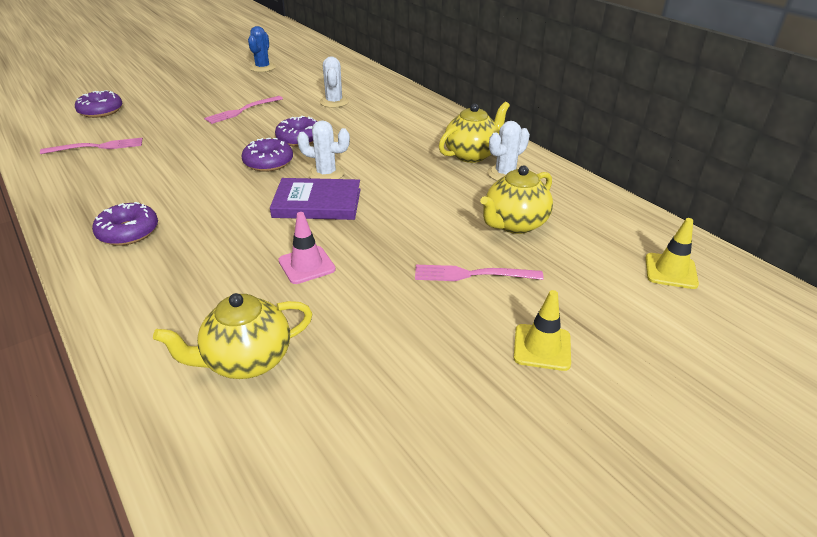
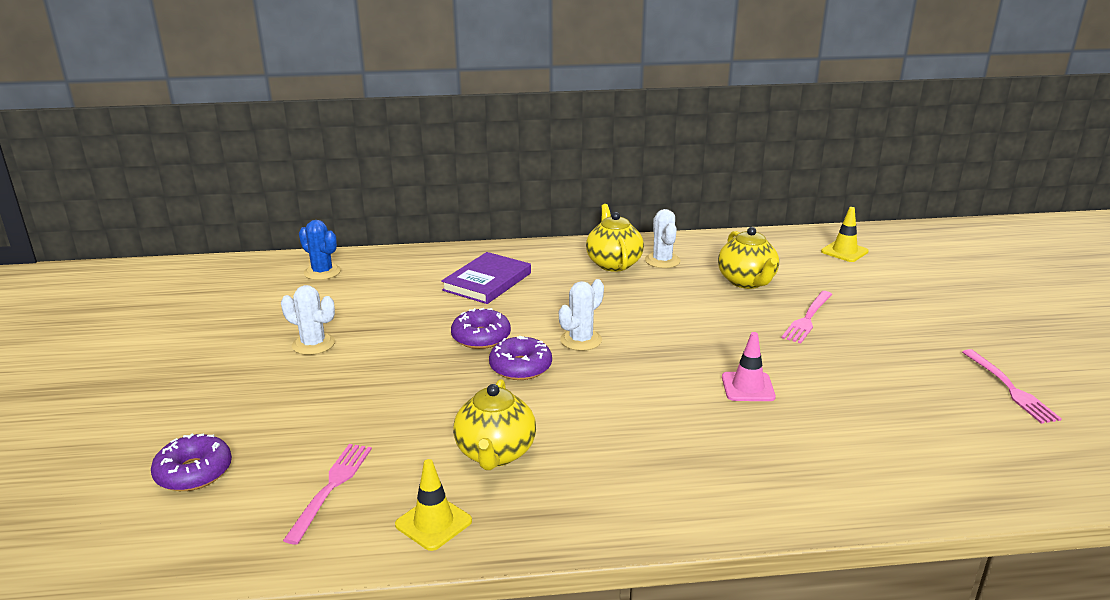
camera: 60 degrees left, 10 degrees down
(128, 232) = (606, 485): purple donut -> none
(241, 111) = (353, 358): pink fork -> pink fork (1011, 389)
(247, 360) = (875, 444): yellow teapot -> yellow teapot (495, 454)
(262, 68) = (225, 317): blue cactus -> blue cactus (322, 272)
(317, 203) = (638, 358): purple book -> purple book (487, 282)
(334, 102) = (407, 297): white cactus -> white cactus (313, 344)
(542, 347) = (908, 320): yellow traffic cone -> yellow traffic cone (433, 523)

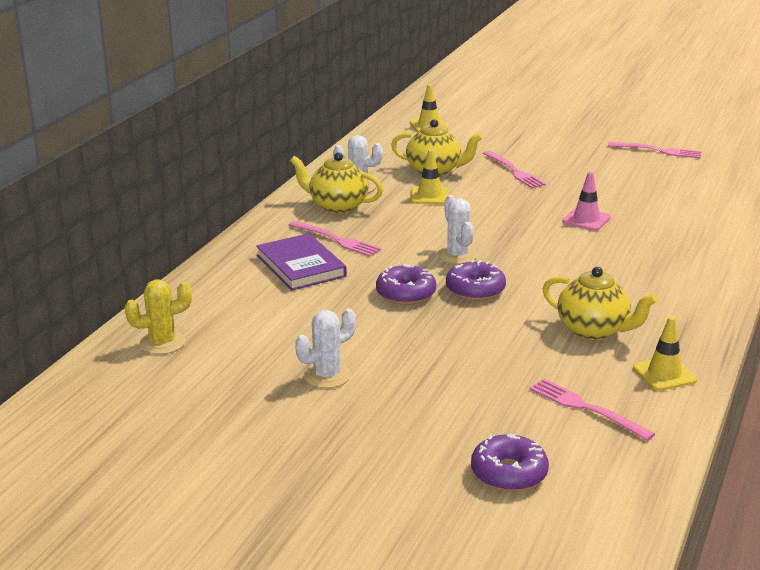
camera: 60 degrees left, 0 degrees up
(322, 272) = (162, 343): blue cactus -> yellow cactus
(550, 282) = (337, 240): none -> pink fork
(689, 294) = (429, 196): none -> yellow traffic cone

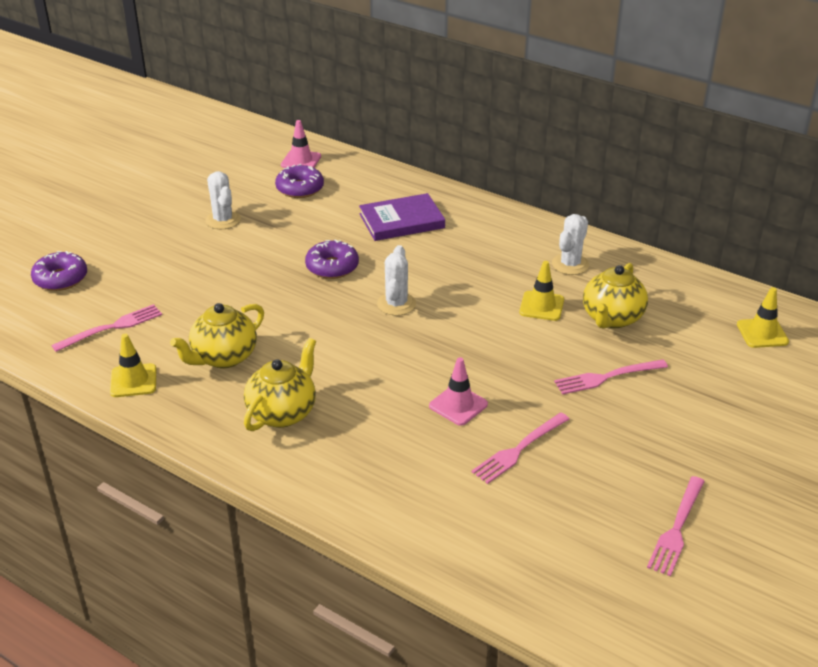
camera: 100 degrees right, 10 degrees up
(162, 343) = (301, 161): yellow cactus -> pink traffic cone
(337, 206) = (524, 248): yellow teapot -> yellow teapot (283, 412)
(337, 240) = (448, 242): pink fork -> pink fork (518, 450)
(457, 255) = (396, 304): white cactus -> white cactus turned 75 degrees counterclockwise
(475, 290) = (325, 304): purple donut -> purple donut (300, 188)

